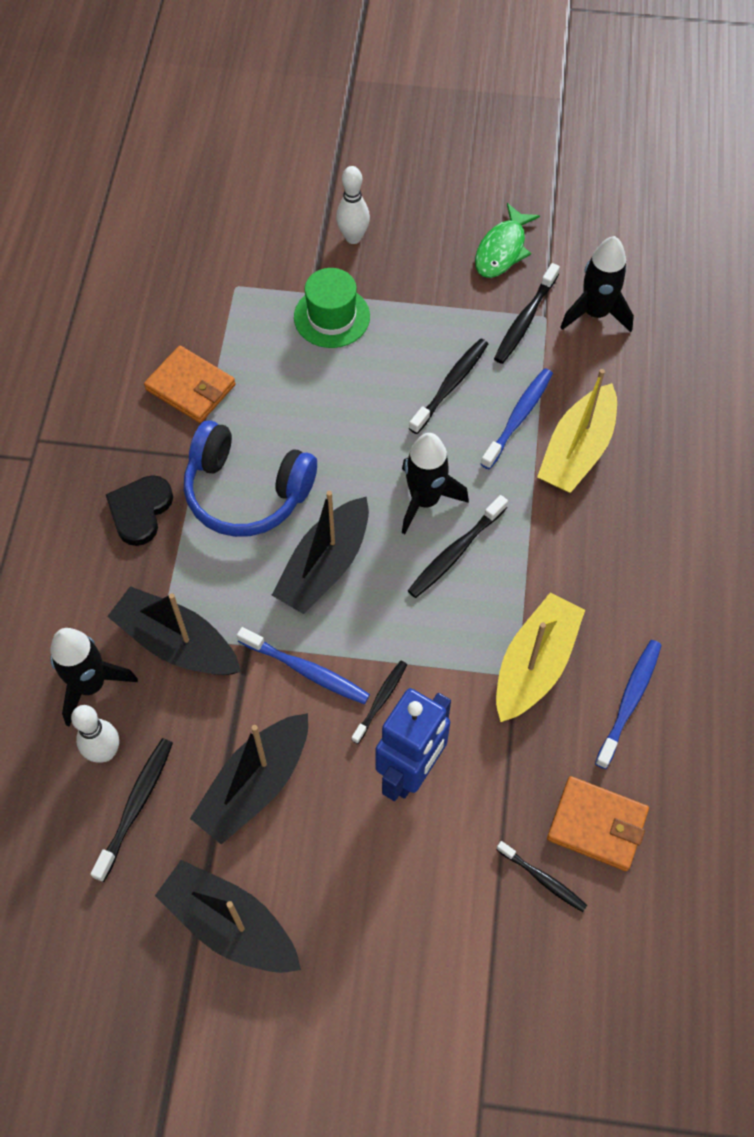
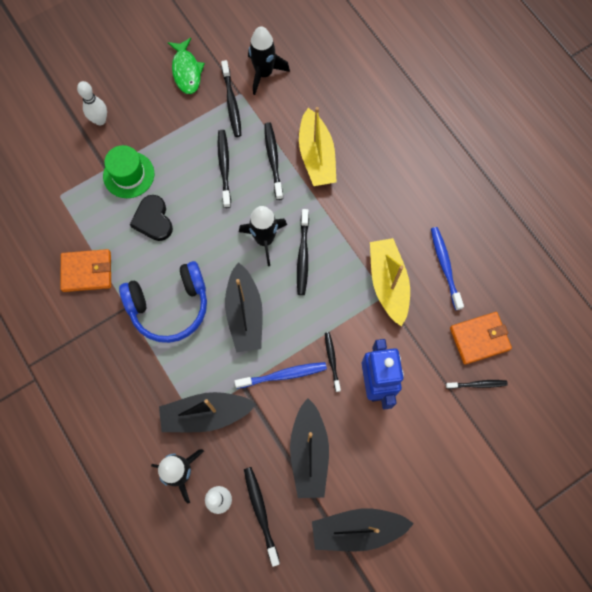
camera: 40 degrees left, 10 degrees up
(140, 511) = (122, 360): black heart -> black heart (153, 220)
(518, 417) = (273, 160): blue toothbrush -> black toothbrush

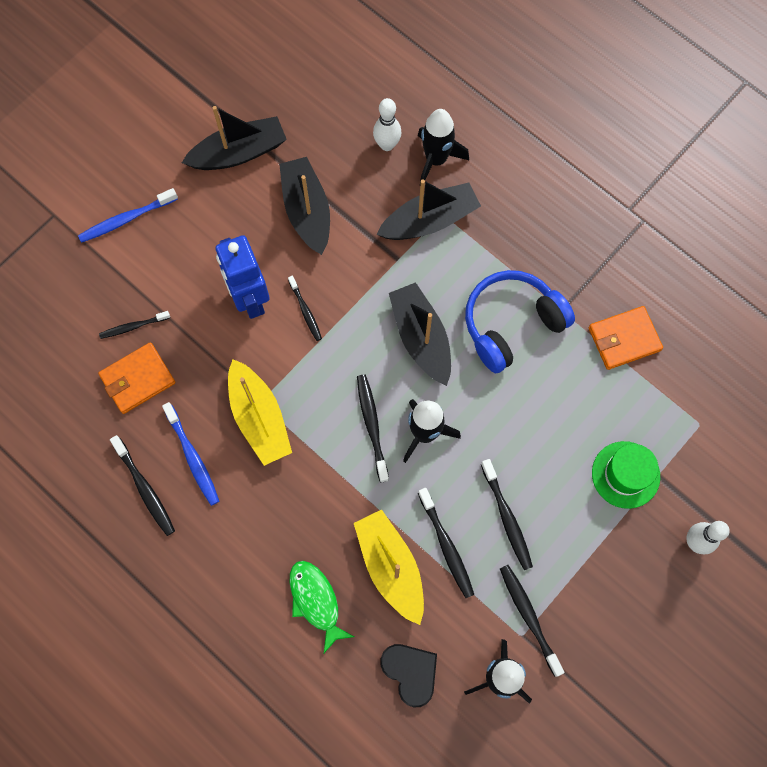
camera: 165 degrees right, 0 degrees up
(153, 220) = (571, 423): black heart -> black heart (410, 672)
(186, 71) = (609, 651): green fish -> green fish (316, 601)
(261, 513) = (342, 143): black toothbrush -> black toothbrush (145, 489)
(283, 375) = (357, 282): blue toothbrush -> blue toothbrush (126, 219)

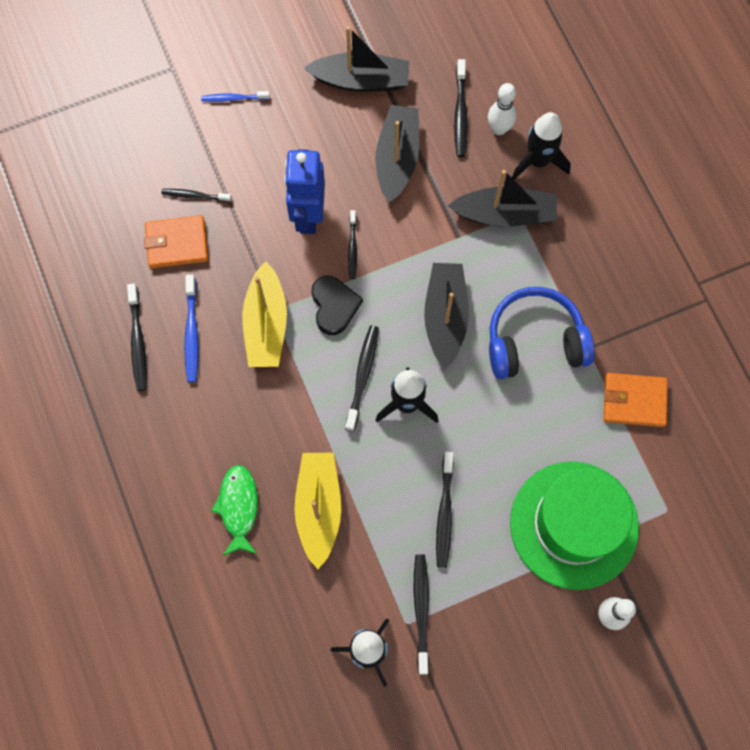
camera: 25 degrees right, 0 degrees up
(126, 219) = (233, 98): blue toothbrush -> blue toothbrush, size x0.66
(410, 672) = (291, 609): black heart -> black heart (334, 306)
(446, 546) = (377, 513): black toothbrush -> black toothbrush (460, 113)
(625, 474) = (574, 524): green hat -> green hat, size x1.86

